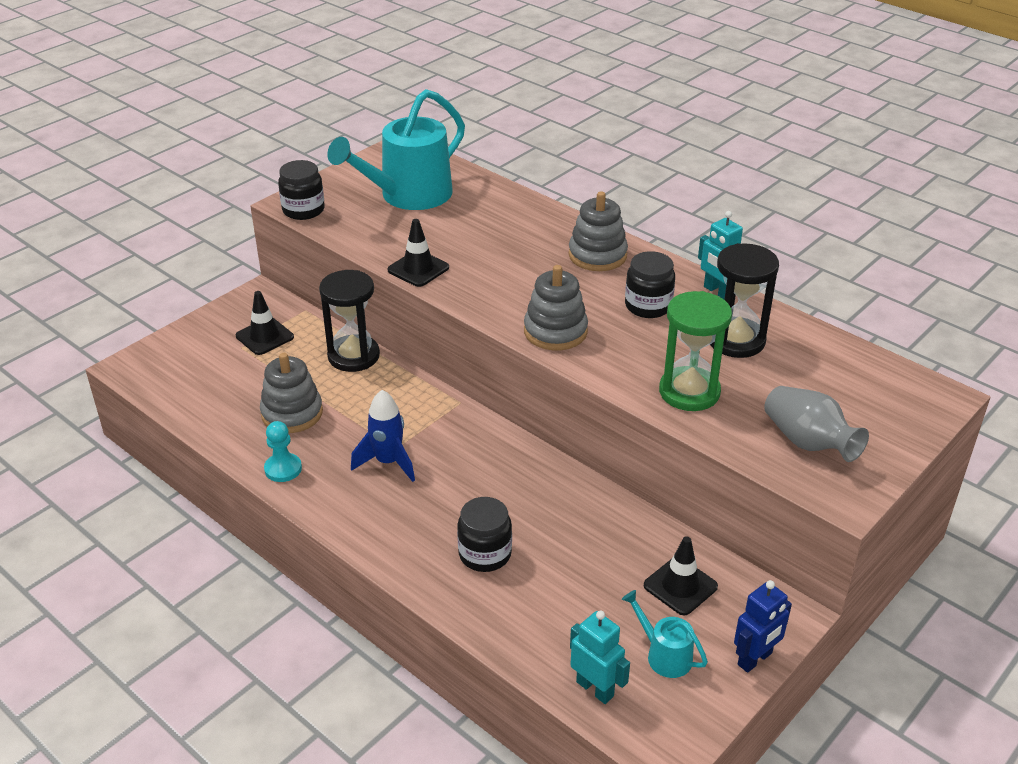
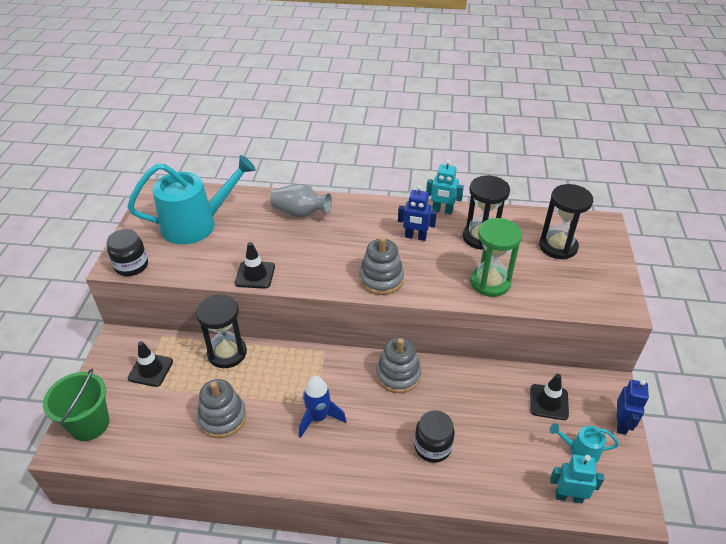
camera: 35 degrees left, 5 degrees up
(167, 358) = (90, 424): none -> green bucket
(283, 469) = (254, 463): turquoise pawn -> none
(408, 196) = (197, 224): turquoise watering can -> turquoise watering can turned 120 degrees counterclockwise
(597, 255) = (355, 216): grey stacking toy -> grey stacking toy (398, 375)
(648, 306) = (415, 237): black jar -> blue robot
(808, 442) = (575, 283): grey vase -> grey vase (300, 213)
(834, 393) = (558, 246): none -> black hourglass

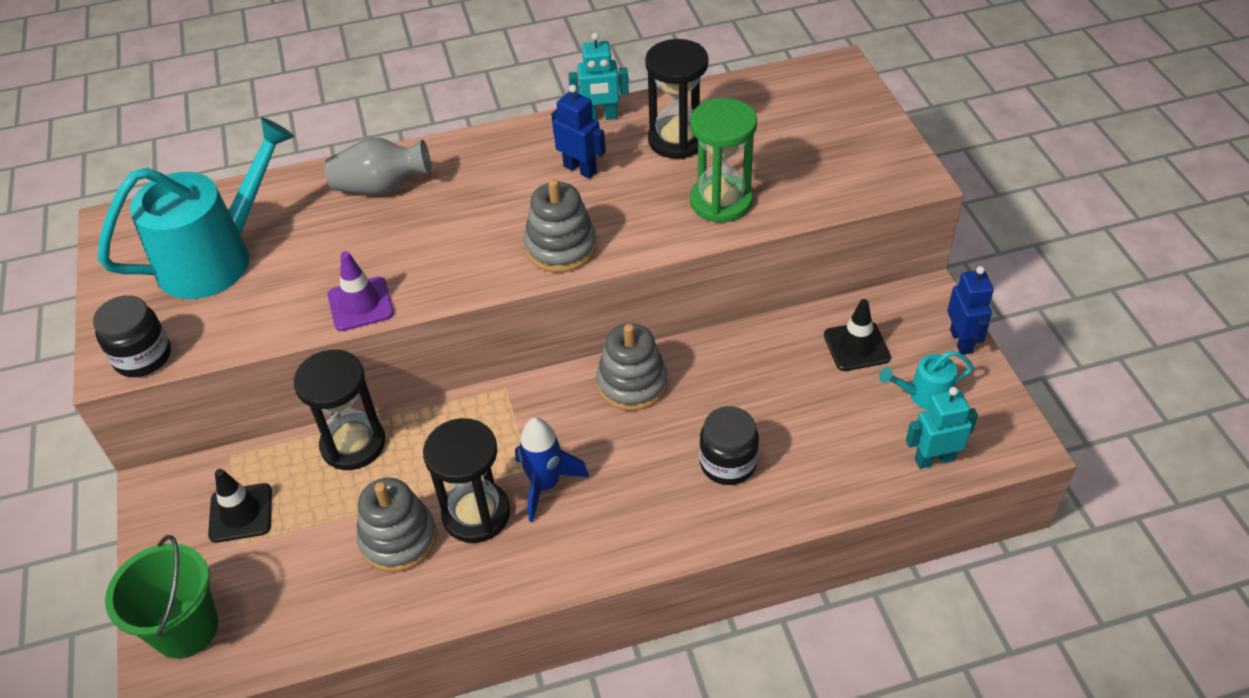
camera: 20 degrees left, 5 degrees up
(255, 275) = (360, 304): black traffic cone -> purple traffic cone
(415, 237) = (580, 169): blue robot -> blue robot turned 135 degrees counterclockwise
(558, 246) = (791, 120): black hourglass -> black hourglass (476, 514)

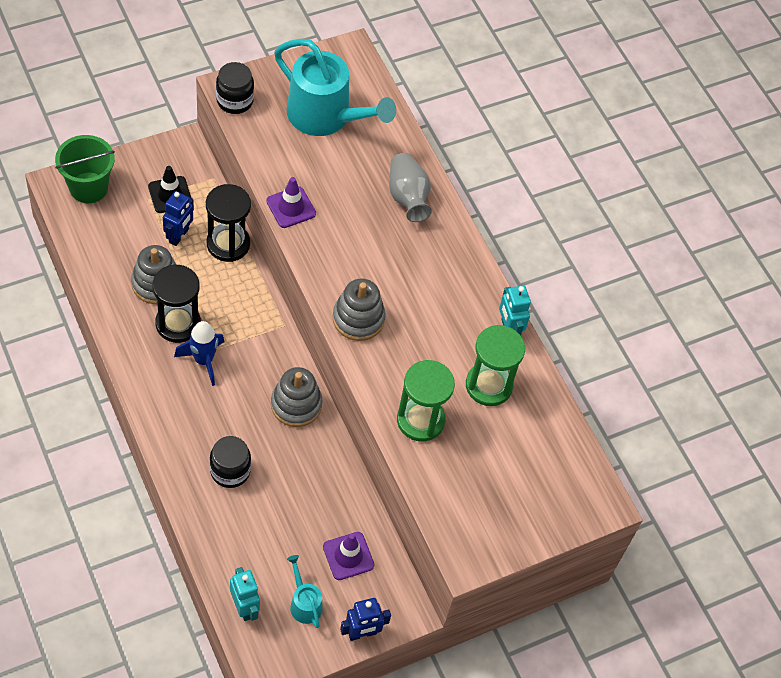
camera: 70 degrees right, 10 degrees up
(580, 169) = (444, 322): blue robot -> blue robot (179, 236)
(677, 140) = (488, 385): black hourglass -> green hourglass
(856, 346) = (348, 556): black traffic cone -> purple traffic cone

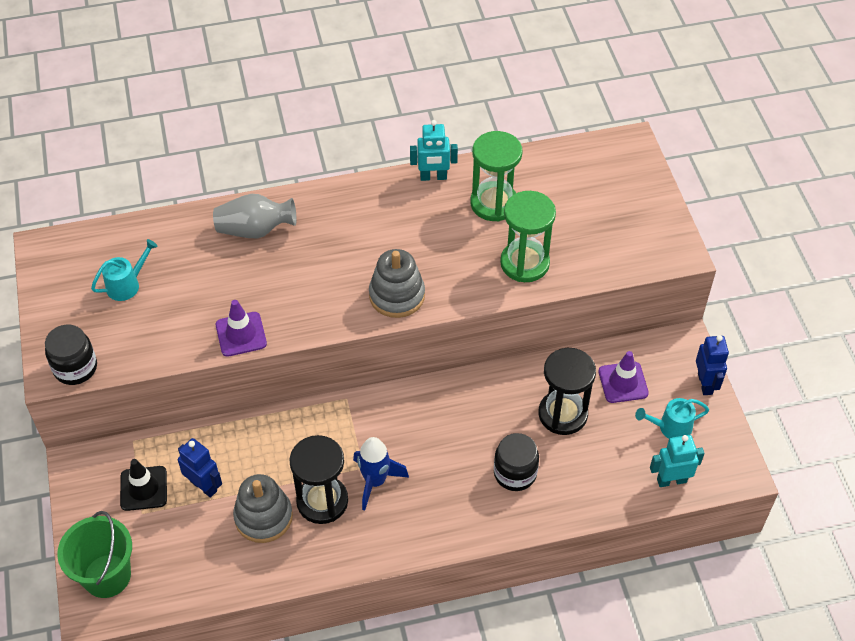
camera: 70 degrees left, 5 degrees down
(228, 244) = (228, 438): black hourglass -> black hourglass (562, 414)
(296, 404) = (445, 402): grey stacking toy -> none
(326, 117) = (127, 284): turquoise watering can -> turquoise watering can, size x0.45

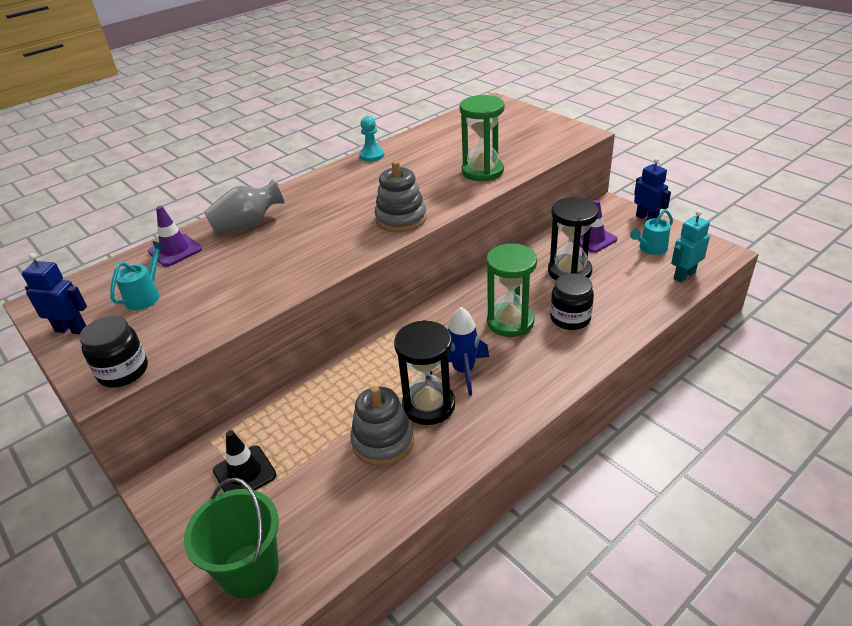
camera: 25 degrees left, 15 degrees down
(204, 486) = (306, 443): blue robot -> blue robot (71, 329)
(241, 334) = (282, 287): purple traffic cone -> purple traffic cone (175, 250)
(433, 177) = (372, 155): turquoise robot -> turquoise pawn
(494, 203) = (429, 153): green hourglass -> green hourglass (510, 322)

